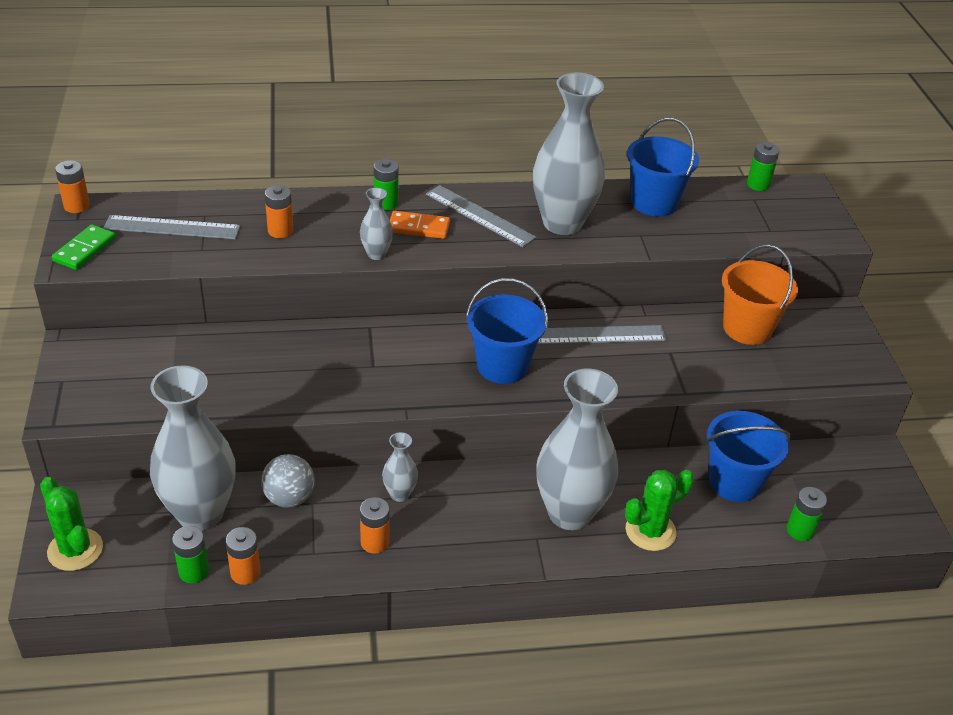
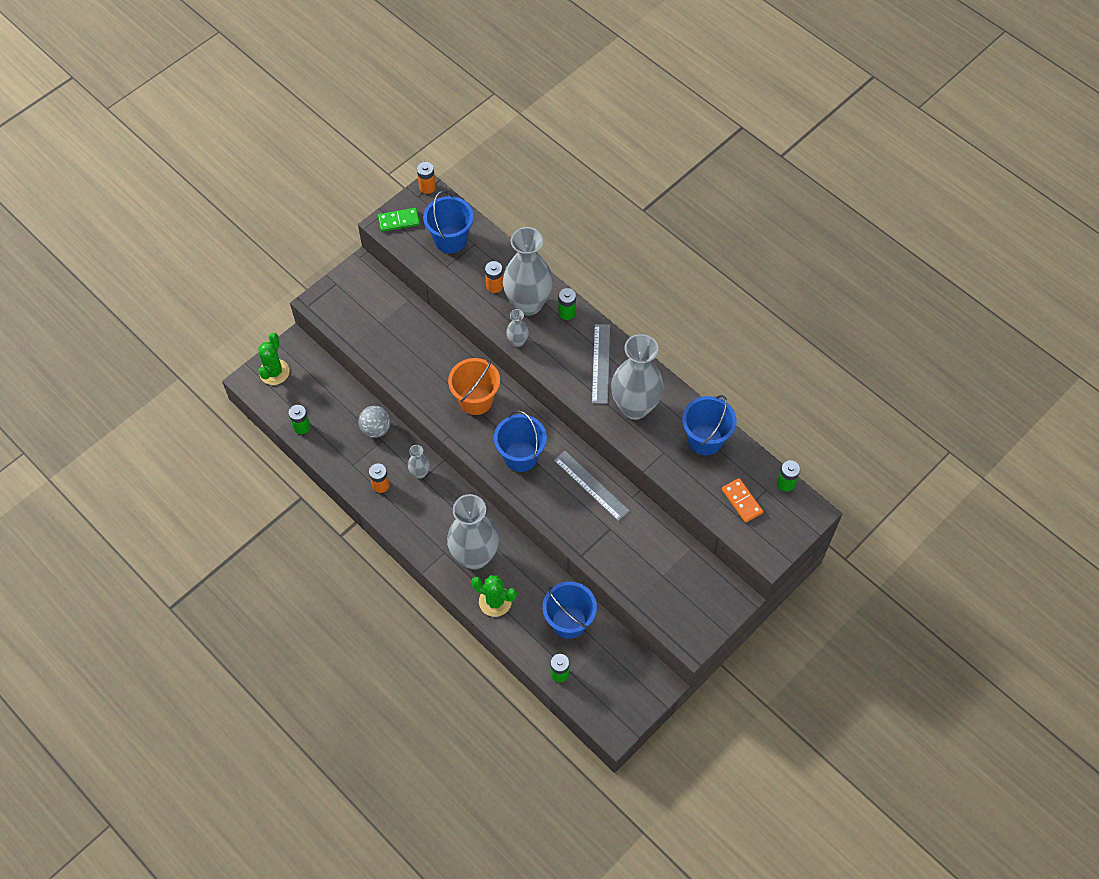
camera: 55 degrees right, 20 degrees up
(172, 228) = (450, 240): grey ruler -> blue bucket
(200, 513) = (335, 401): grey vase -> grey vase (528, 304)
(245, 573) = (318, 447): orange battery -> none
(418, 227) = (560, 343): orange domino -> orange domino (741, 501)
(747, 328) = (671, 556): orange bucket -> orange bucket (476, 400)

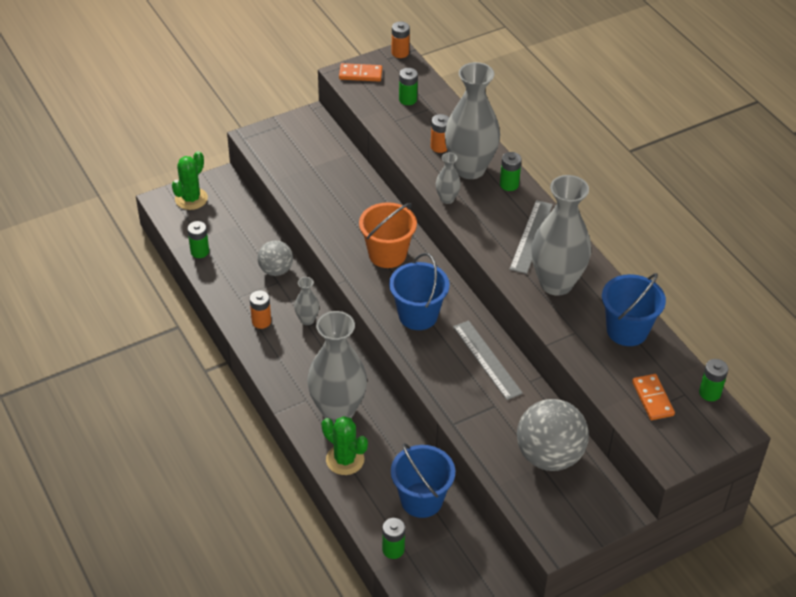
camera: 15 degrees right, 15 degrees down
(399, 221) = (360, 74): green domino -> orange domino
(450, 240) = (407, 99): blue bucket -> green battery
(667, 565) = (549, 456): none -> grey ball

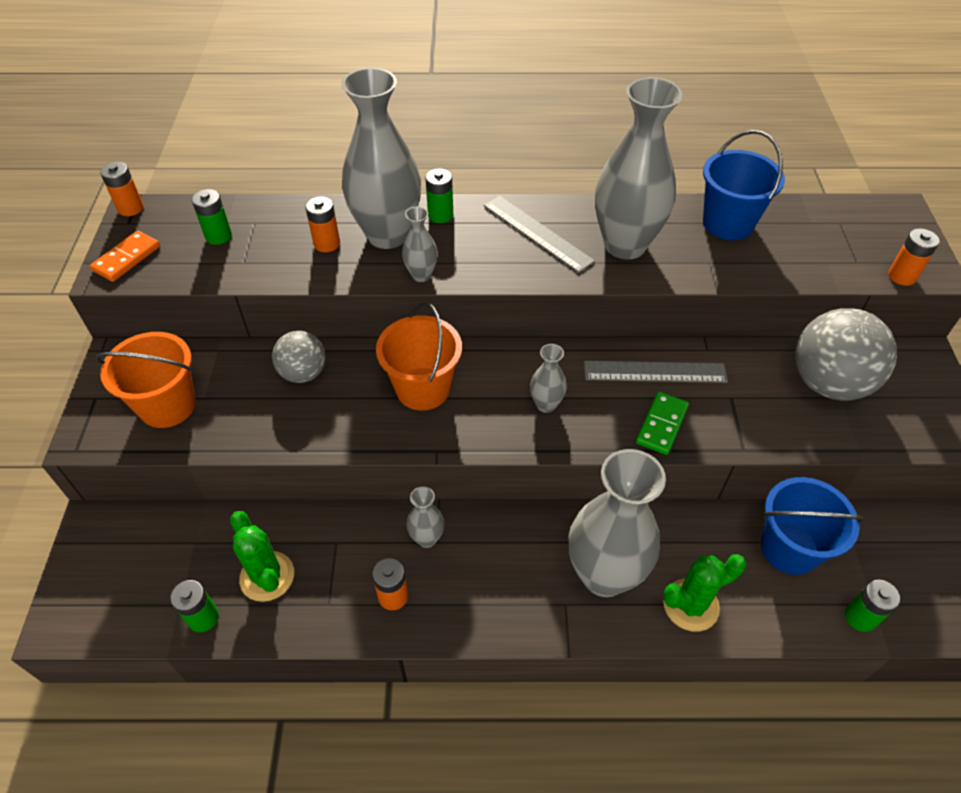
camera: 60 degrees left, 5 degrees up
(191, 199) = (92, 581): green cactus -> green cactus (267, 576)
(276, 270) = (313, 535): grey ball -> grey ball (303, 373)
(296, 156) = (167, 406): none -> orange bucket
(418, 315) = (546, 404): blue bucket -> grey vase
(443, 377) = (662, 425): none -> green domino
(649, 441) = (902, 276): none -> orange battery
(652, 398) = (838, 247): orange domino -> none
(710, 393) = (845, 205): green battery -> none

